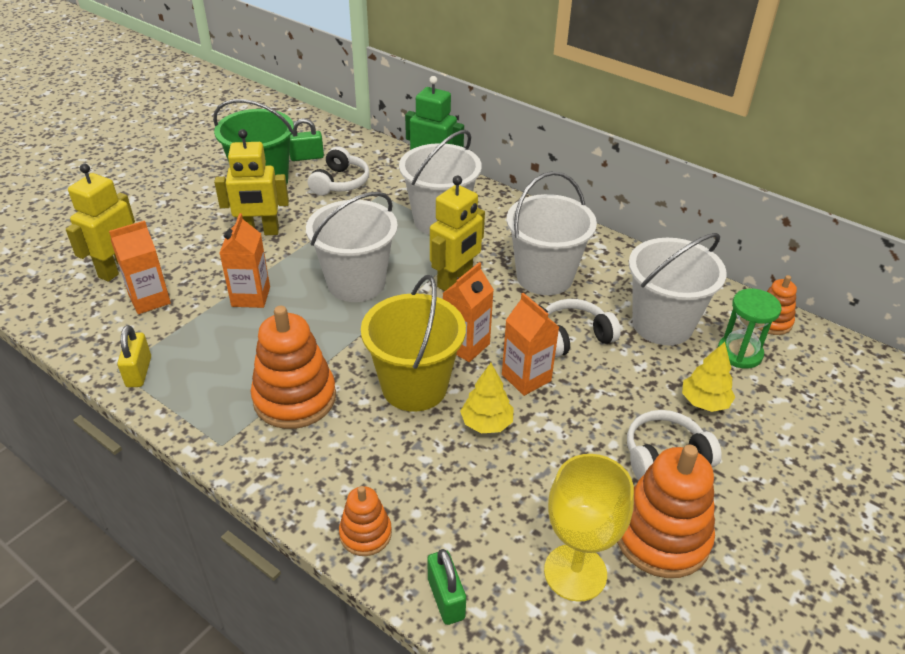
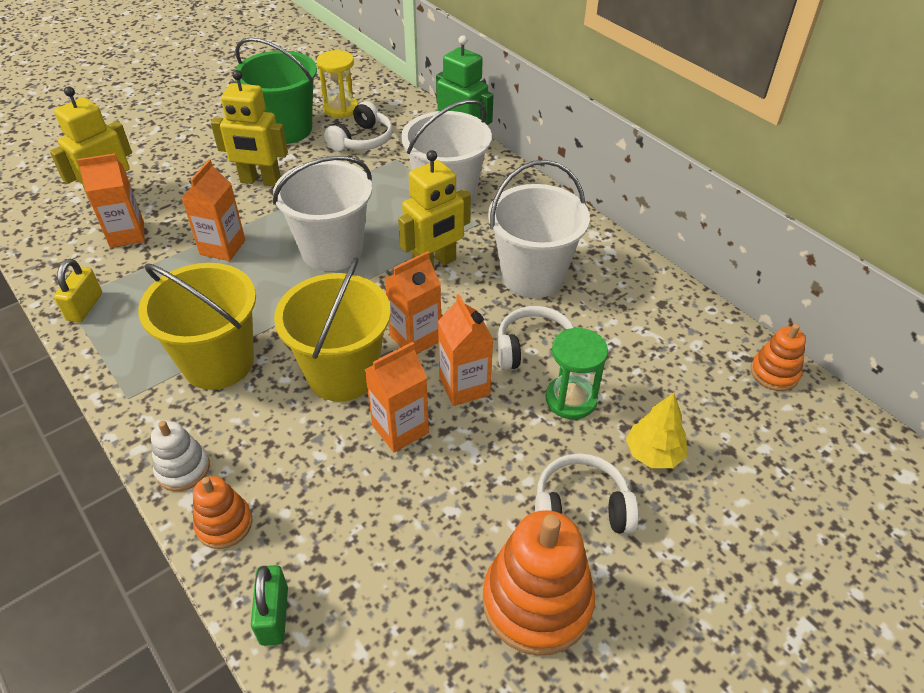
camera: 15 degrees right, 5 degrees up
(295, 398) = (218, 362): orange stacking toy -> yellow bucket
(305, 495) = (183, 469): none -> white stacking toy
(307, 157) = (340, 108): green padlock -> yellow hourglass
(486, 423) = (400, 429): yellow tree -> orange carton
(575, 572) = (423, 620): yellow goblet -> none
(662, 324) = (642, 353): white bucket -> none
(739, 353) = (720, 404): green hourglass -> green hourglass (571, 399)

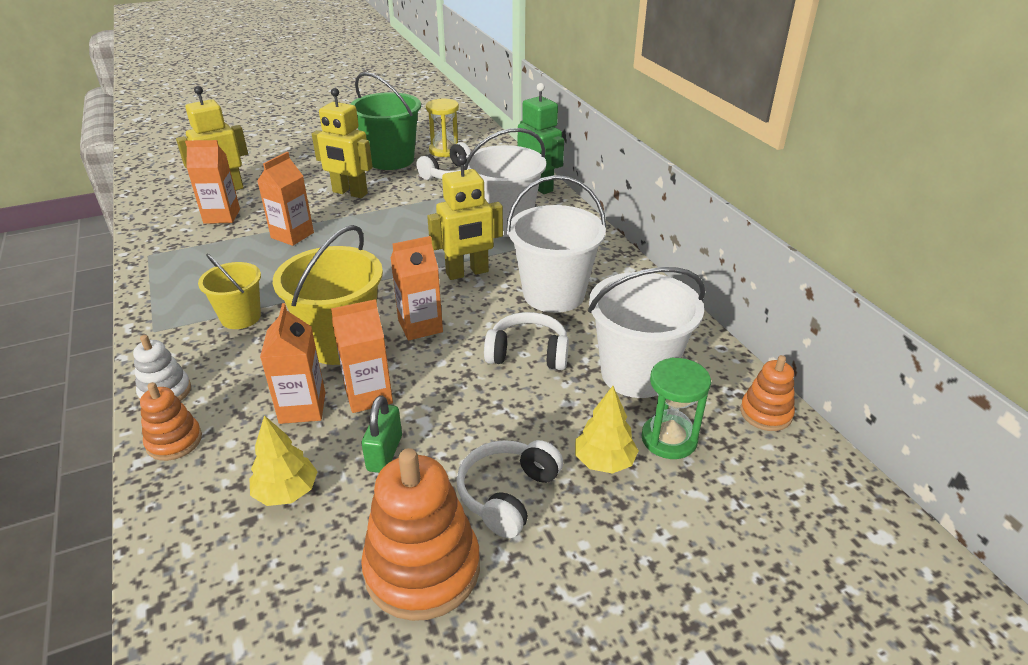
camera: 15 degrees right, 10 degrees down
(85, 307) = (159, 261): yellow padlock -> none
(218, 362) = (241, 317): yellow bucket -> yellow bucket, size x0.60
(274, 615) = (174, 524): green padlock -> green padlock (384, 453)
(332, 250) = (382, 250): white bucket -> white bucket (636, 374)
(370, 554) = (286, 492): none -> yellow tree
(464, 386) = (445, 371): orange carton -> orange carton (302, 408)
(571, 399) = (542, 399): green hourglass -> green hourglass (669, 439)
(581, 507) = (507, 494): white headphones -> white headphones turned 75 degrees counterclockwise

